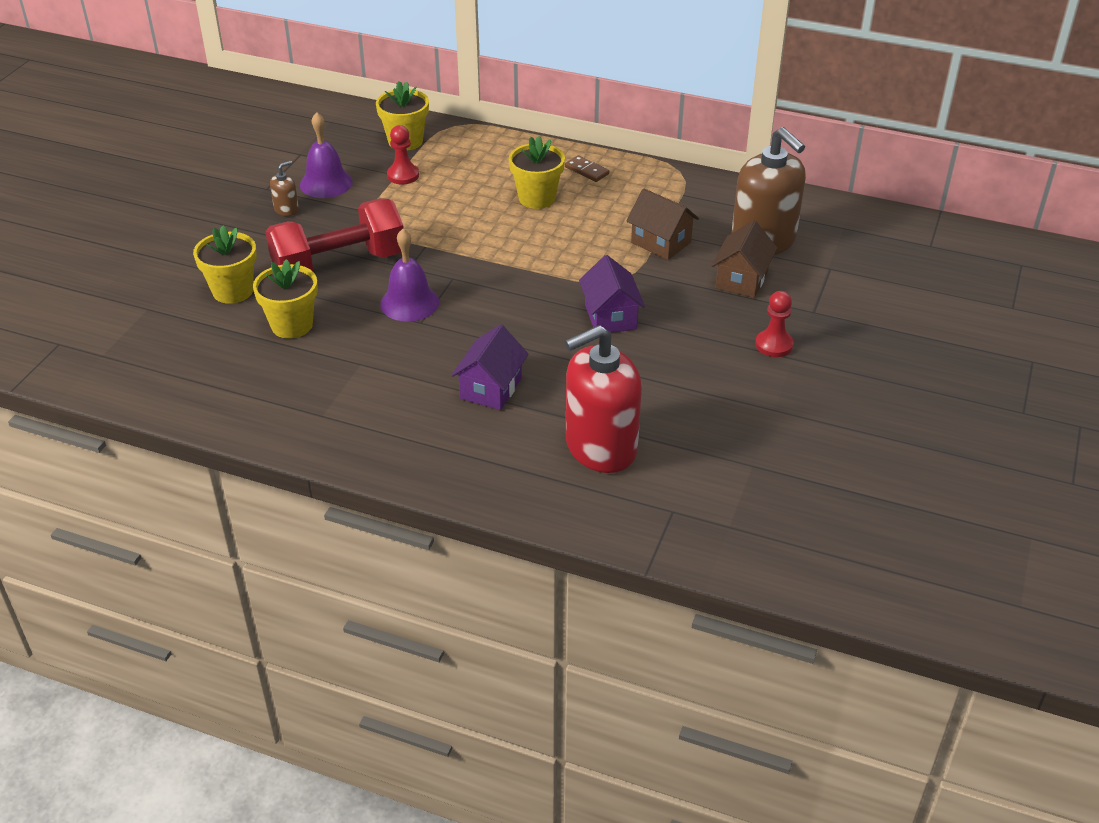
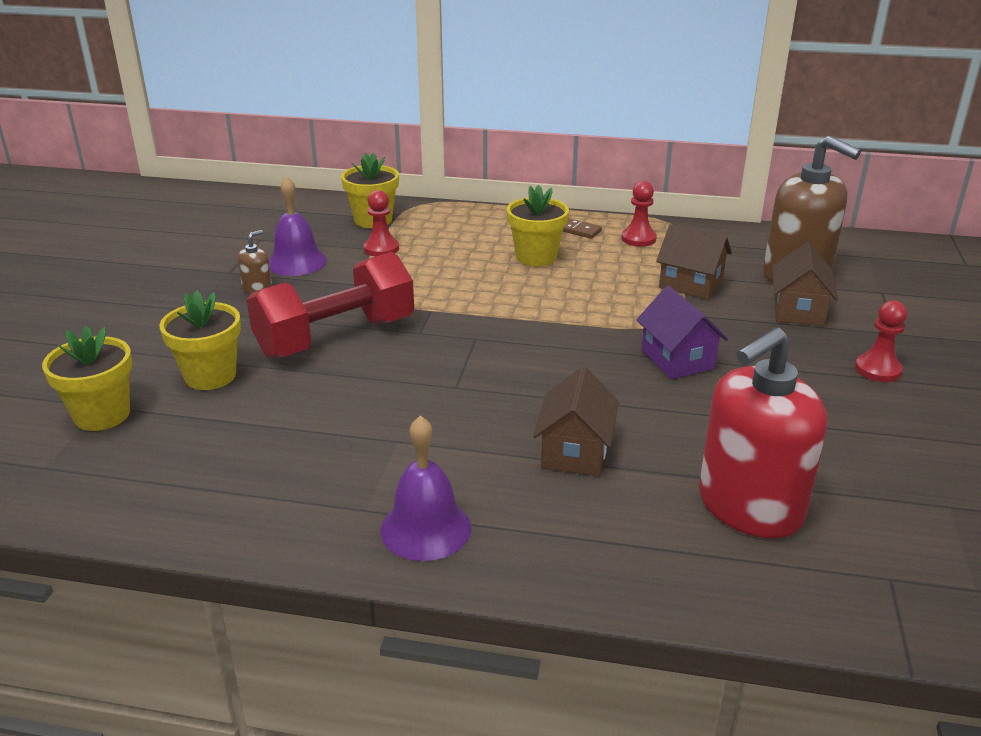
camera: 10 degrees left, 10 degrees down
(292, 325) = (295, 406): yellow flower pot -> yellow flower pot (102, 415)
(409, 303) = (434, 368): purple bell -> purple bell (425, 528)
(491, 388) = (575, 451): purple house -> brown house
(639, 186) = (638, 239): none -> red pawn

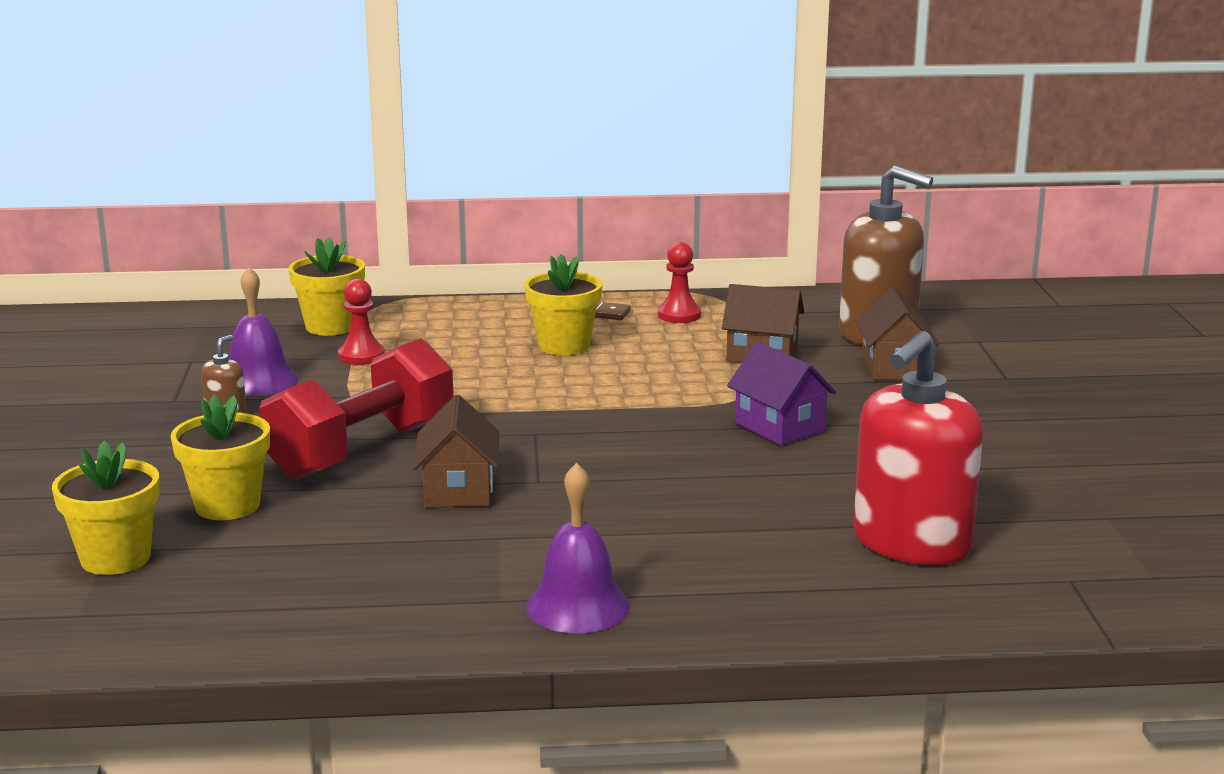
camera: 15 degrees left, 10 degrees down
(575, 451) = (706, 521): brown house -> brown house (458, 490)
(877, 370) = (998, 412): red pawn -> none

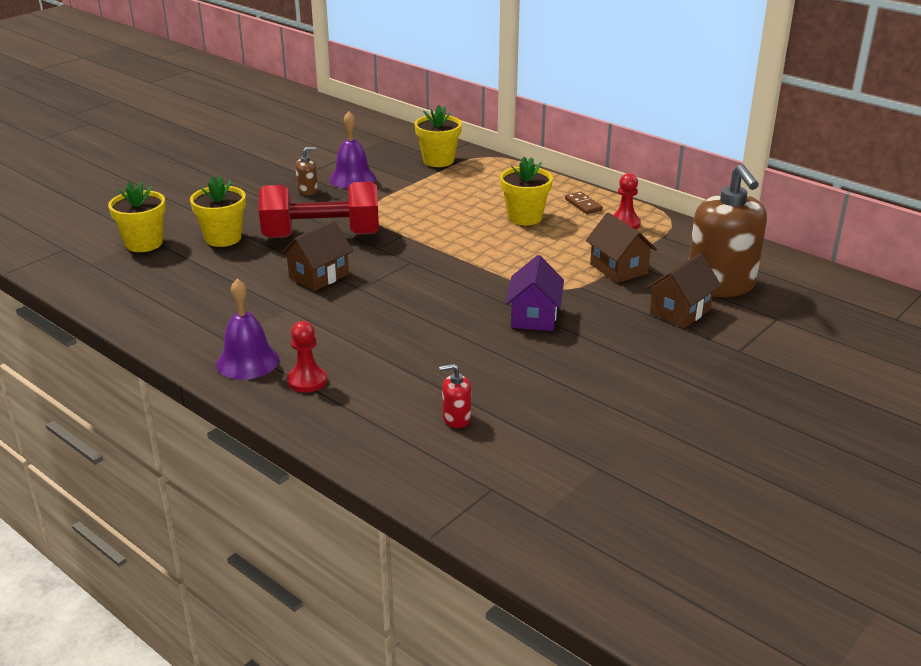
camera: 45 degrees right, 10 degrees up
(361, 356) = (420, 183): red pawn -> red pawn (307, 381)
(911, 543) = (456, 418): red soap dispenser -> red soap dispenser, size x0.41

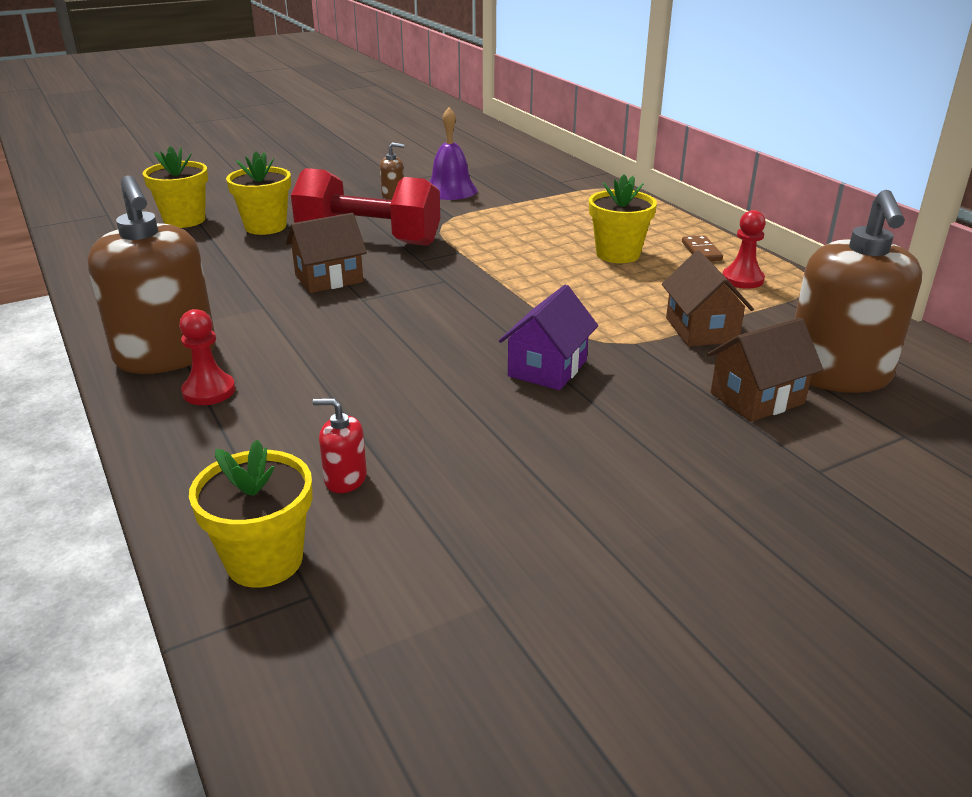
camera: 20 degrees right, 0 degrees up
(247, 361) = (166, 355): purple bell -> brown soap dispenser
(438, 160) = (559, 185): yellow flower pot -> yellow flower pot (264, 560)

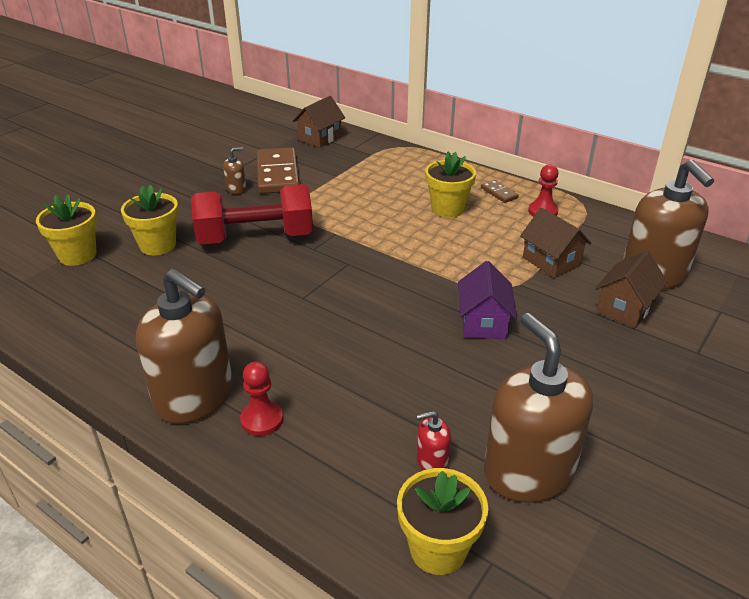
camera: 25 degrees left, 5 degrees up
(329, 278) = (258, 285): brown house -> brown house (319, 138)
(448, 524) = (528, 472): none -> brown soap dispenser
(450, 190) = (277, 174): purple bell -> brown domino

